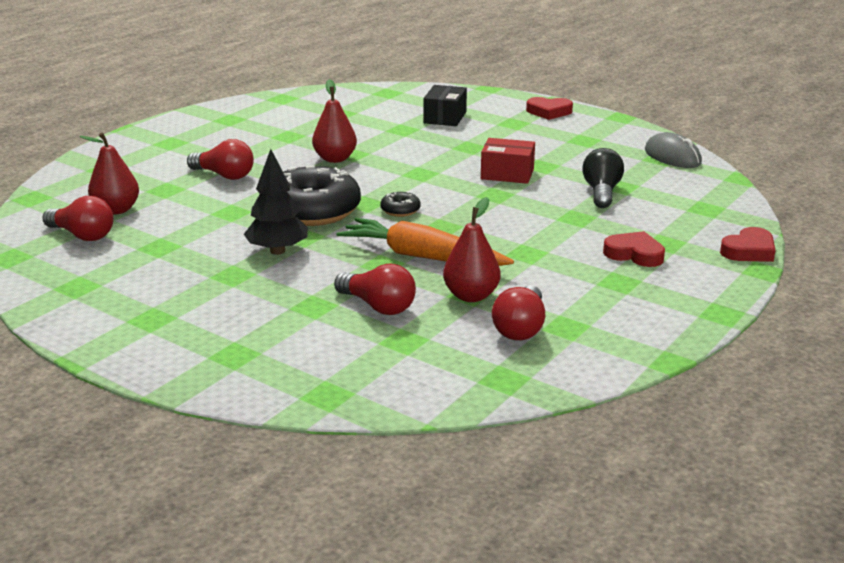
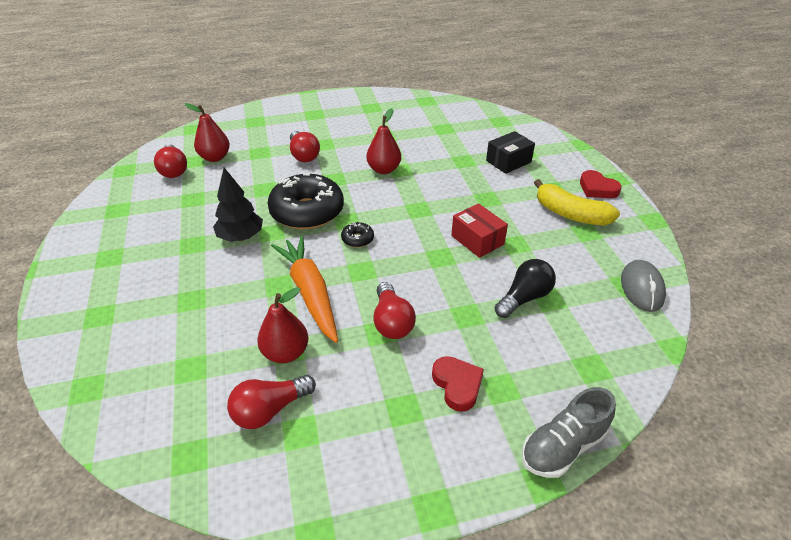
camera: 40 degrees right, 15 degrees up
(378, 306) = (222, 324): red light bulb -> red light bulb (392, 322)
(554, 134) = (570, 214): none -> yellow banana
(749, 251) = (563, 446): red heart -> grey shoe

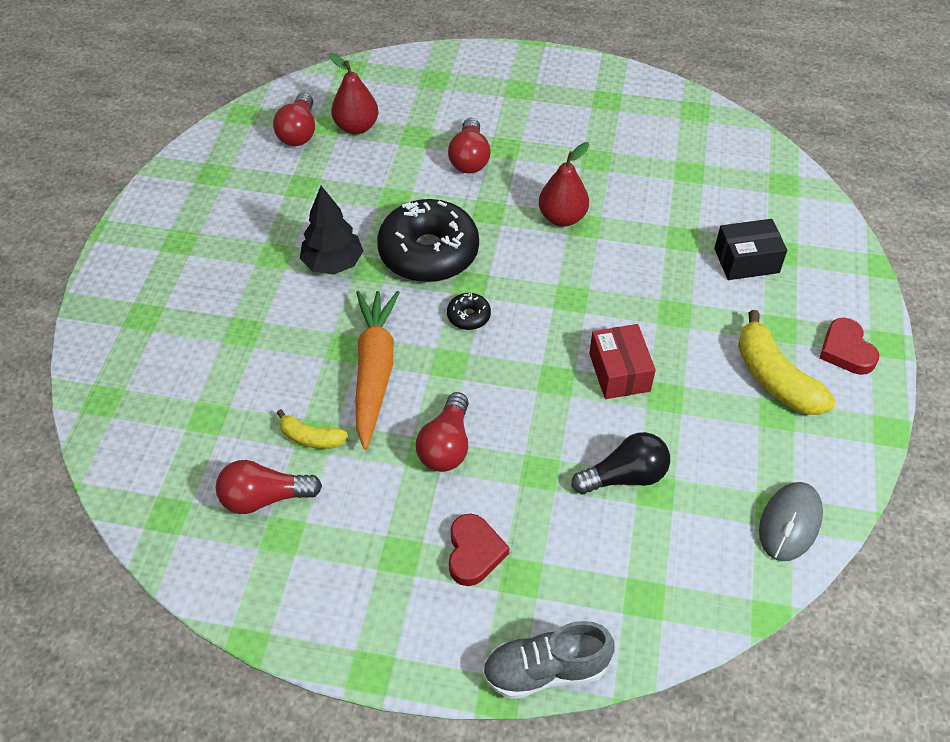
camera: 25 degrees right, 10 degrees up
(286, 352) = (311, 438): red pear -> yellow banana

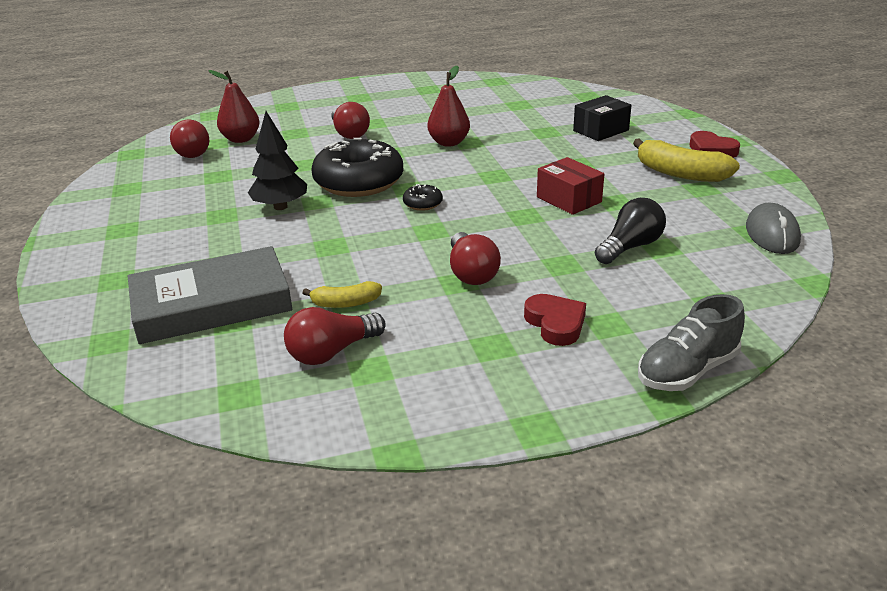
camera: 25 degrees left, 20 degrees down
(202, 387) = (212, 304): none -> grey book
(374, 372) = (370, 252): orange carrot -> none

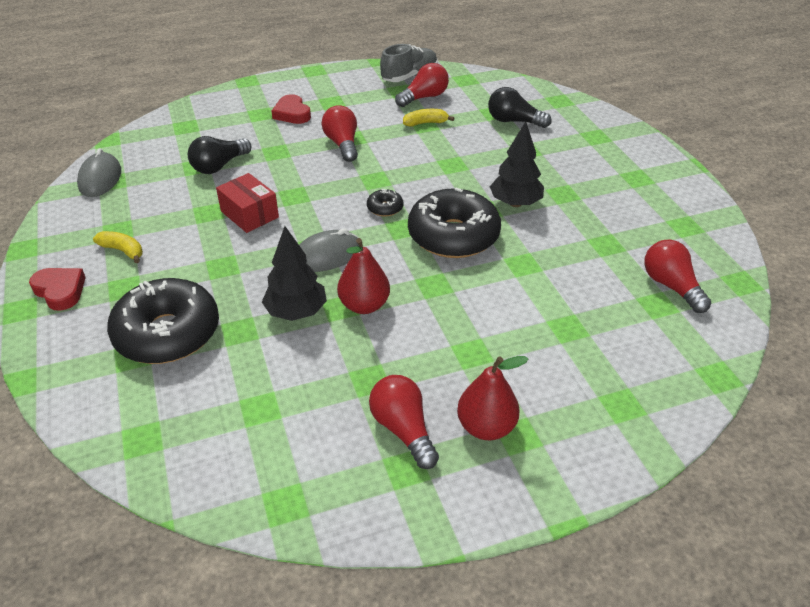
camera: 175 degrees right, 10 degrees up
(212, 304) = (514, 121): grey book -> black light bulb
(241, 139) = (630, 312): red pear -> red pear (486, 427)
(349, 133) = (495, 326): red light bulb -> red light bulb (403, 429)
(482, 170) = (327, 255): none -> grey mouse
(503, 140) = (296, 312): none -> black tree
(601, 130) = (167, 333): black box -> black donut
(680, 173) = (123, 251): yellow banana -> yellow banana, size x0.56
(687, 371) = (228, 92): grey shoe -> grey shoe (409, 76)

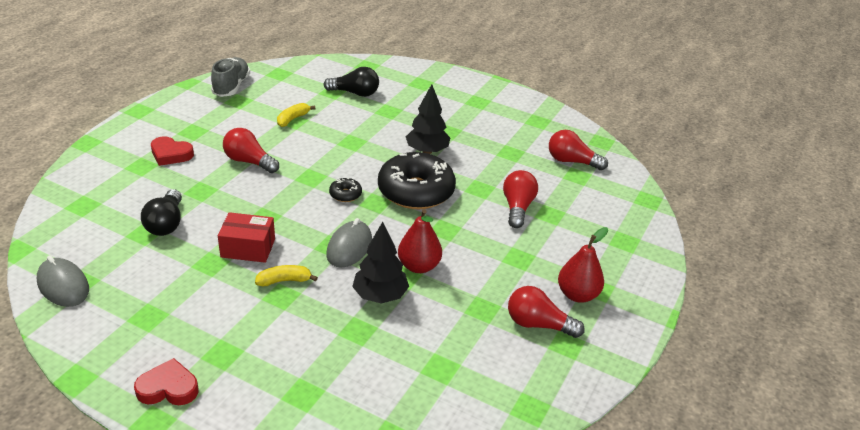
camera: 45 degrees left, 5 degrees down
(123, 251) = (178, 329): yellow banana -> yellow banana (284, 281)
(167, 333) = (307, 363): black donut -> none
(424, 97) = (265, 99): red light bulb -> red light bulb (517, 208)
(514, 121) = (355, 93): black light bulb -> black light bulb turned 150 degrees counterclockwise

